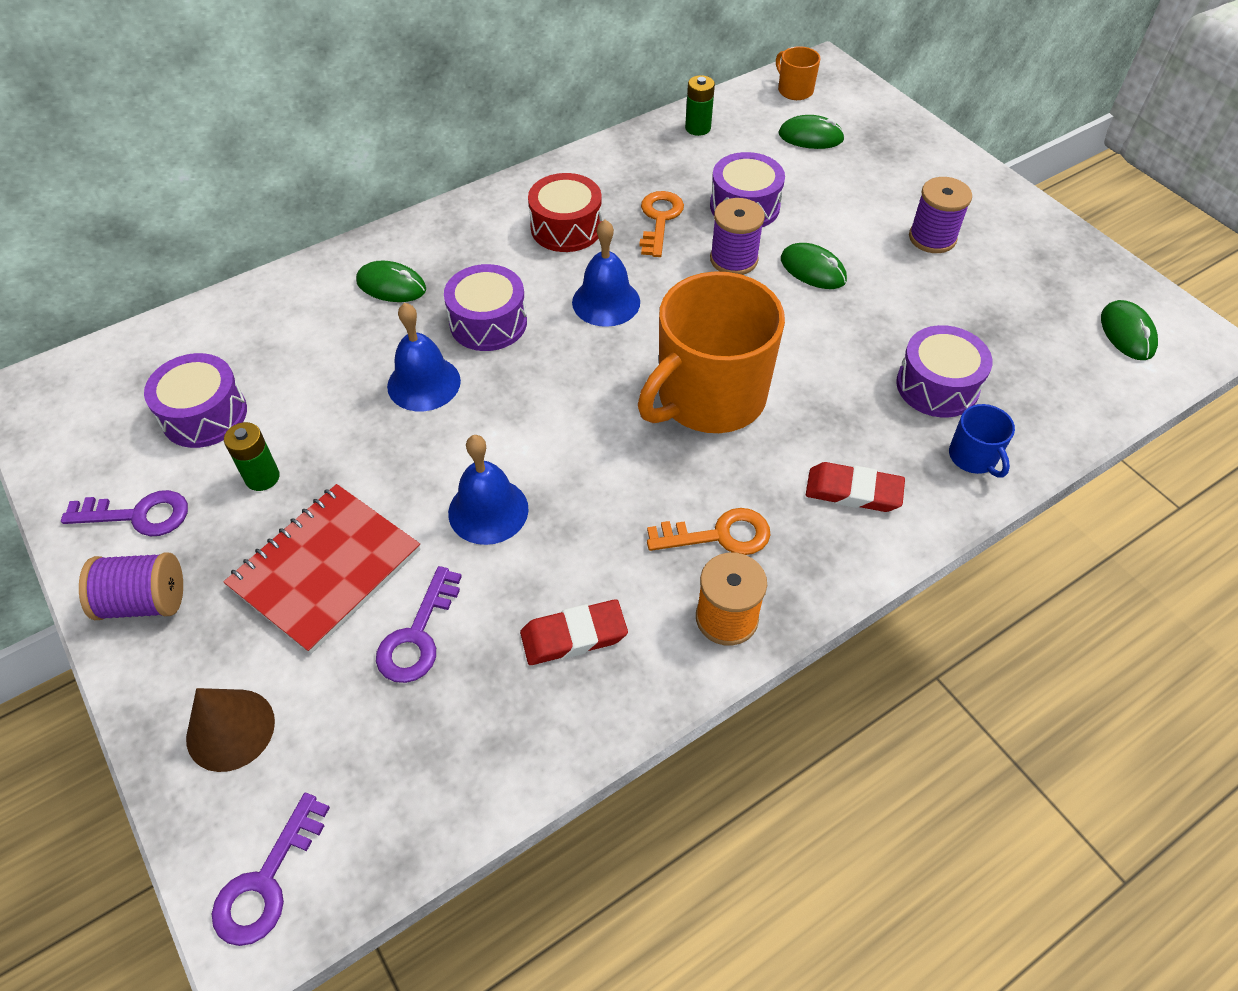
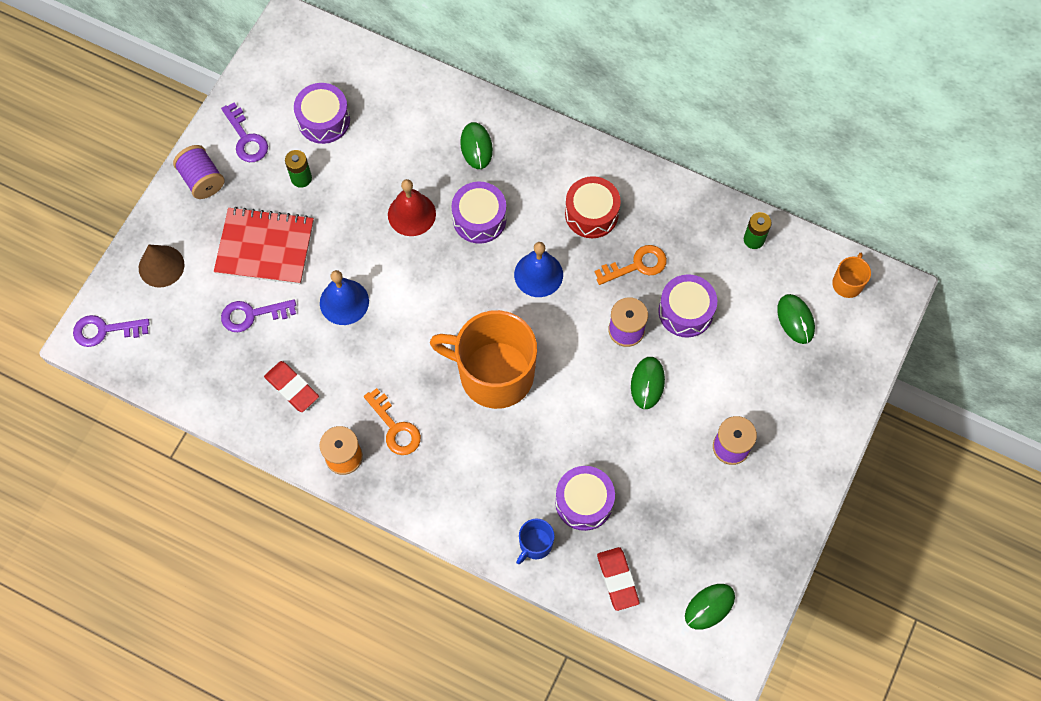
camera: 60 degrees right, 15 degrees up
(424, 383) = (411, 214): blue bell -> red bell
(853, 491) = (468, 486): red eraser -> red eraser (617, 579)

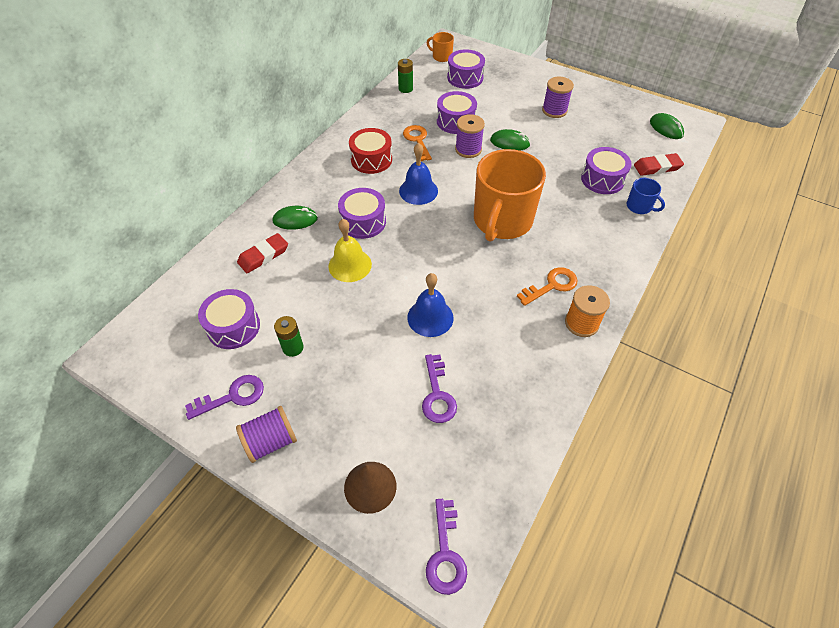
camera: 85 degrees left, 15 degrees down
(265, 247) = (363, 381): red notebook -> none
(292, 388) = (516, 361): red eraser -> red eraser (263, 255)
(411, 214) = (350, 265): red bell -> yellow bell
(795, 319) = (465, 78): green mouse -> purple drum

